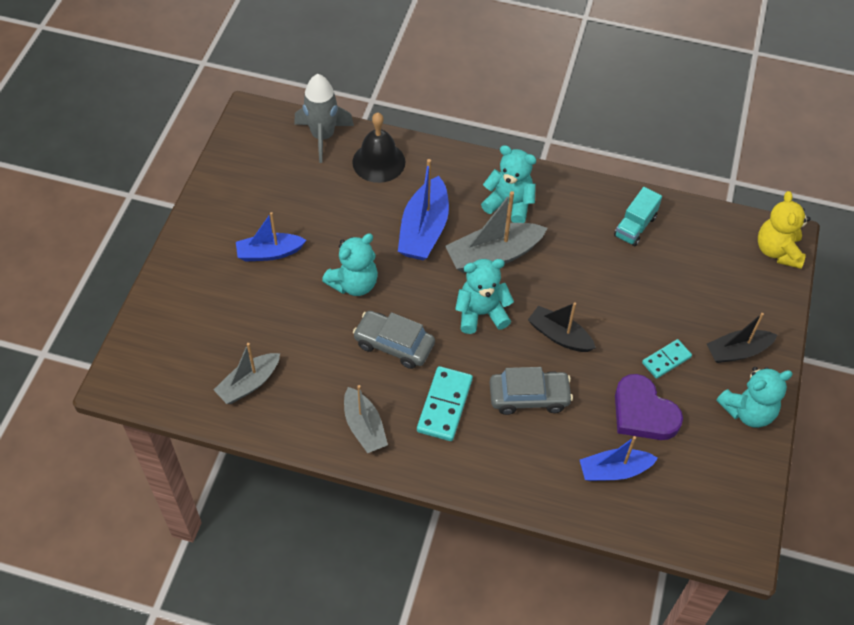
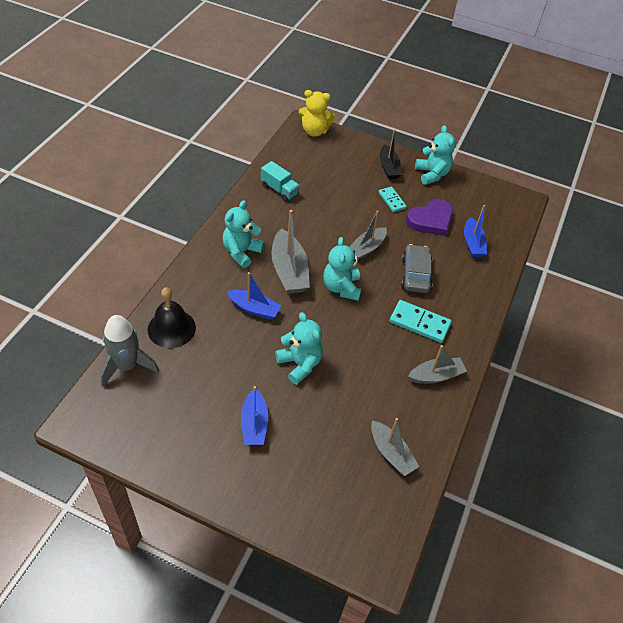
camera: 85 degrees left, 5 degrees down
(394, 344) = (363, 346): grey car -> none
(424, 230) = (254, 309): blue boat -> blue boat, size x0.67
(559, 336) = (366, 248): black boat -> grey boat

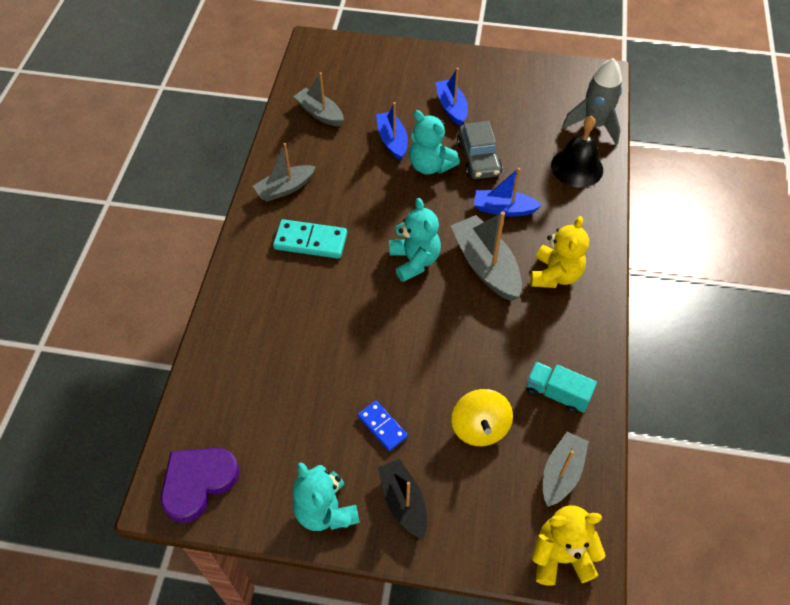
camera: 170 degrees right, 5 degrees up
(241, 252) = (555, 275): turquoise teddy bear -> yellow teddy bear
(334, 186) = (480, 427): none -> yellow spinning top
(366, 248) = (398, 327): grey boat -> grey boat (561, 473)
(392, 200) = (382, 426): turquoise domino -> blue domino
(415, 274) = (325, 305): grey car -> grey car (478, 158)
(430, 220) = (315, 404): purple heart -> purple heart (198, 483)
(472, 243) = (249, 379): blue boat -> blue boat (392, 141)

